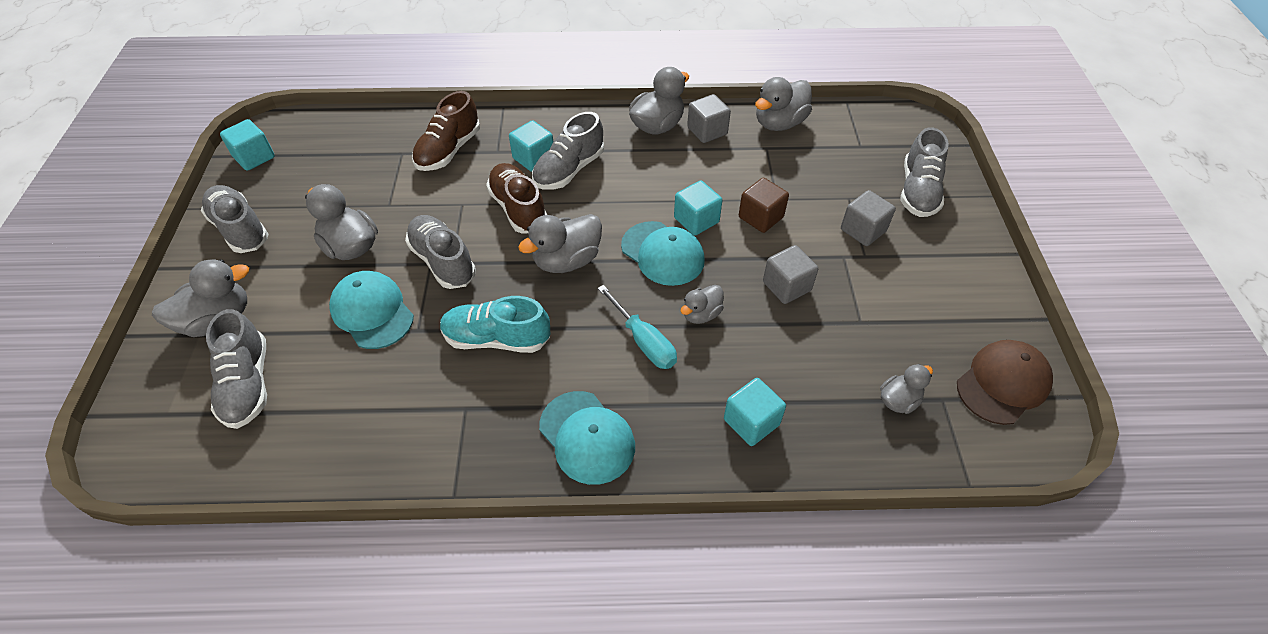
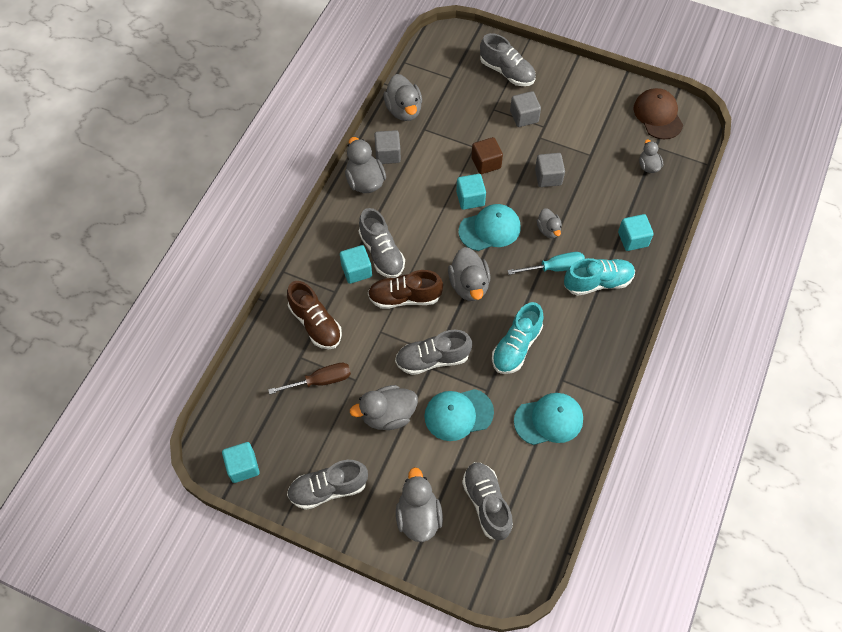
camera: 65 degrees left, 10 degrees up
(247, 384) = (486, 503): grey shoe -> grey shoe turned 120 degrees counterclockwise
(377, 178) = (320, 381): none -> brown screwdriver
(587, 437) = (609, 322): turquoise cap -> turquoise cap (549, 420)
(648, 400) = (597, 282): none -> turquoise shoe

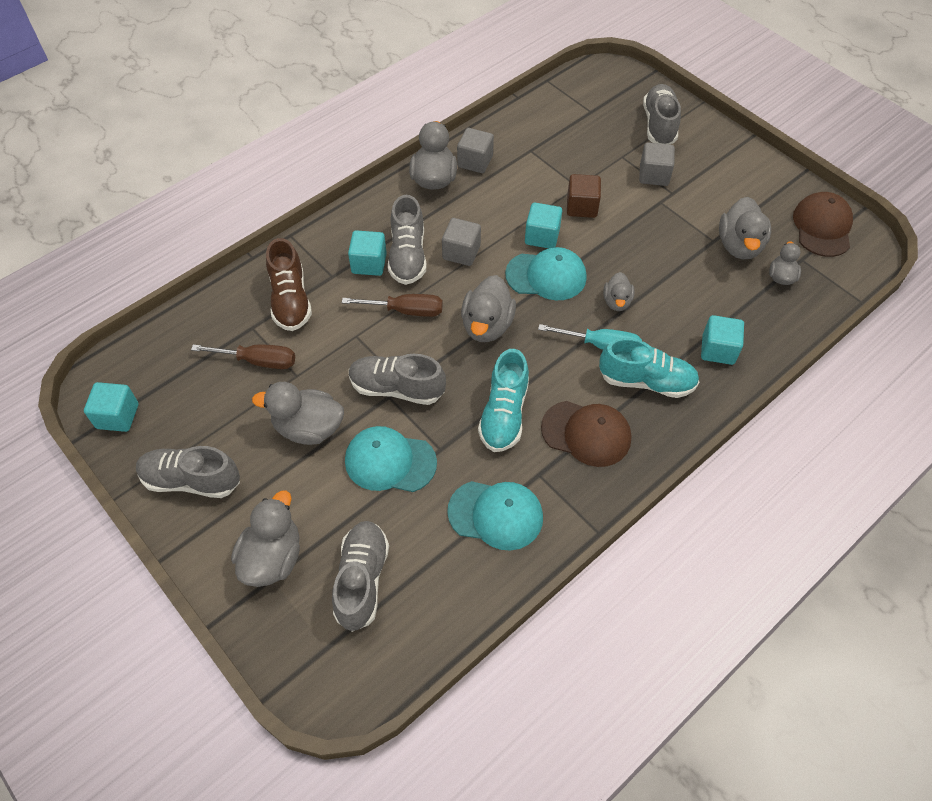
camera: 25 degrees right, 5 degrees down
(404, 110) = (519, 125): grey duck -> grey duck (739, 246)
(404, 297) = (405, 311): brown shoe -> brown screwdriver
(507, 72) = (659, 125): grey shoe -> grey shoe turned 150 degrees counterclockwise
(516, 346) = (504, 414): turquoise shoe -> turquoise shoe turned 45 degrees counterclockwise
(548, 177) = (648, 246): grey cube -> grey cube (461, 252)
(577, 337) = (586, 433): none -> brown cap

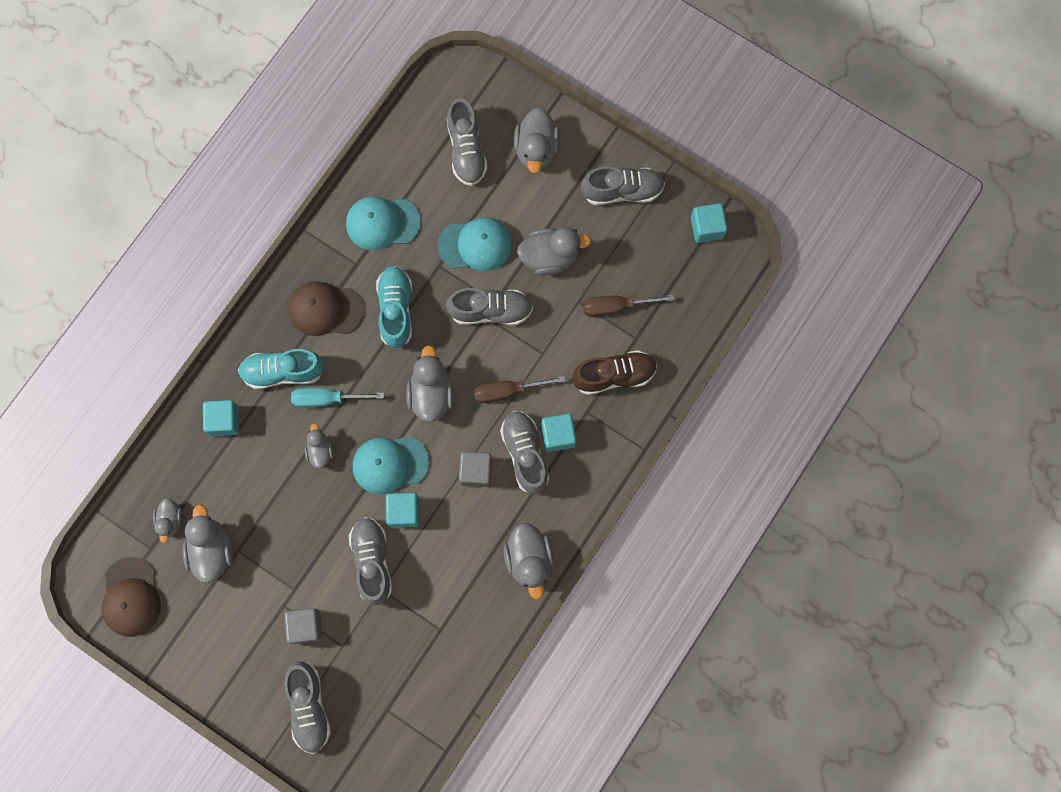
camera: 165 degrees right, 20 degrees up
(290, 300) = (614, 375): brown shoe -> brown shoe turned 105 degrees clockwise
(475, 161) = (494, 597): grey cube -> none
(581, 207) = (372, 561): brown cube -> grey shoe

